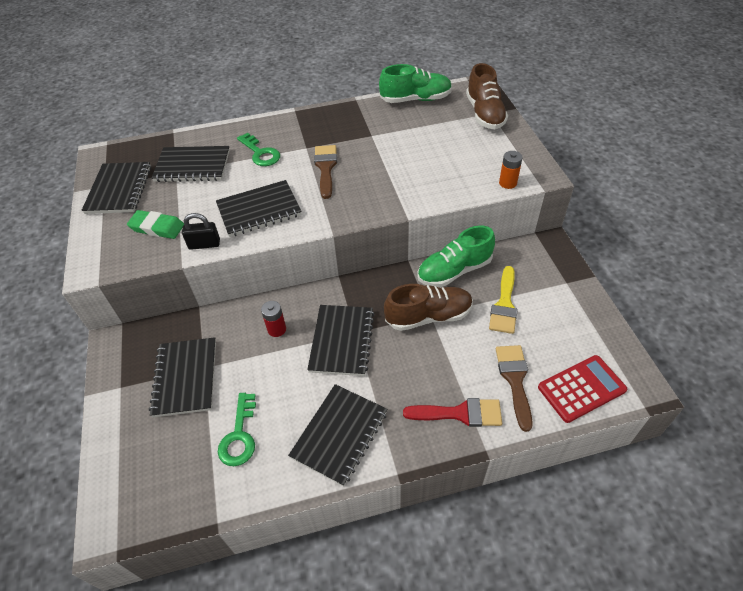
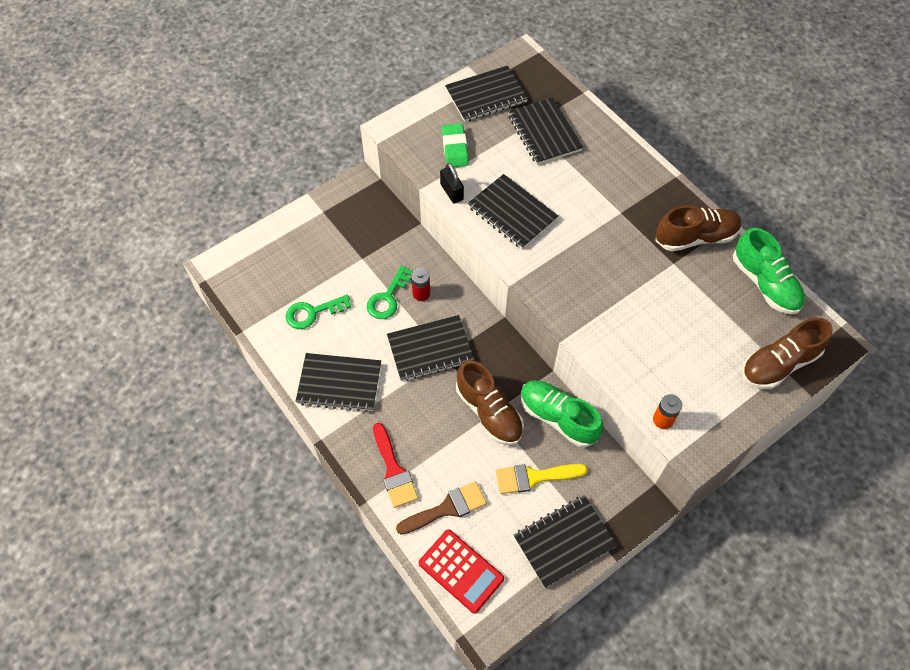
camera: 65 degrees right, 10 degrees up
(186, 378) = (348, 251): black notebook -> black notebook (564, 542)
(260, 153) = (591, 178): green key -> green key (388, 298)
(325, 168) = (599, 242): brown brush -> none
(356, 118) = (695, 237): none -> brown shoe

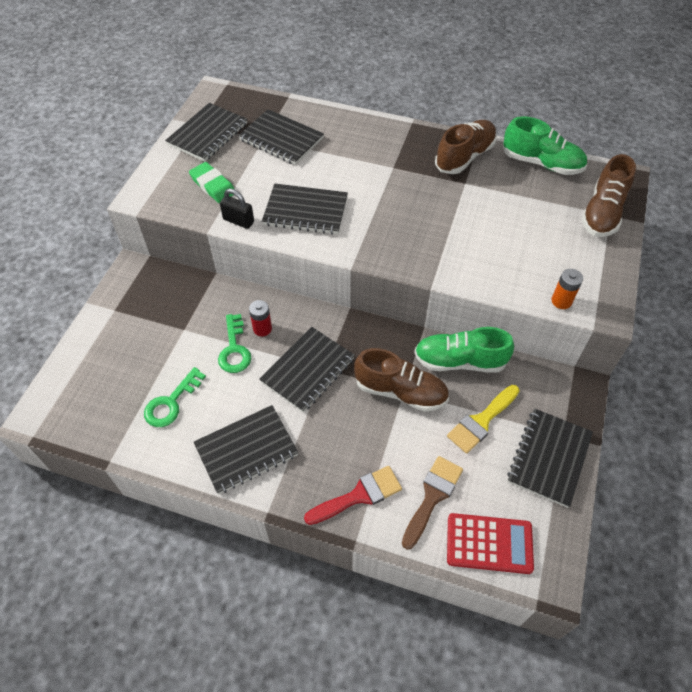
camera: 35 degrees left, 5 degrees down
(394, 470) = (359, 495): red brush -> red brush turned 60 degrees counterclockwise

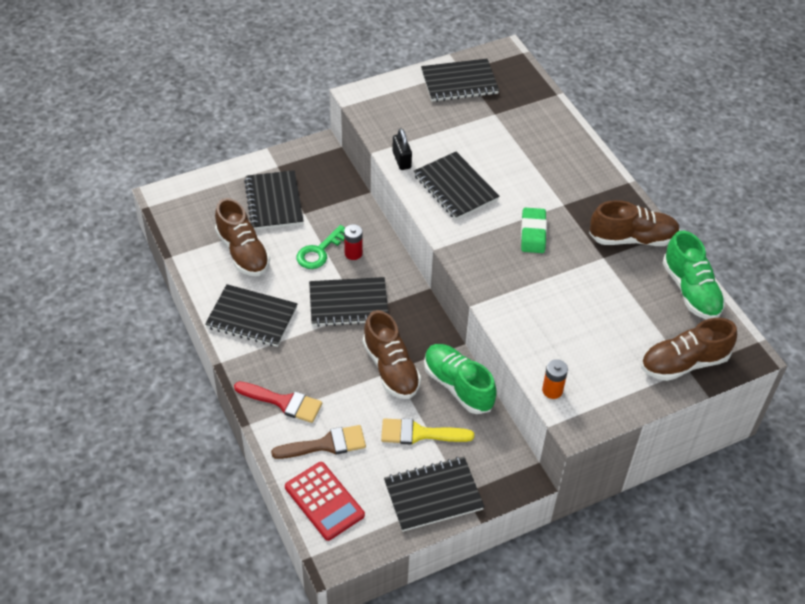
camera: 45 degrees right, 5 degrees down
(171, 403) = (243, 252): green key -> brown shoe
(213, 185) = (415, 123): green eraser -> green eraser (533, 233)
(281, 139) = (507, 123): black notebook -> black notebook (274, 202)

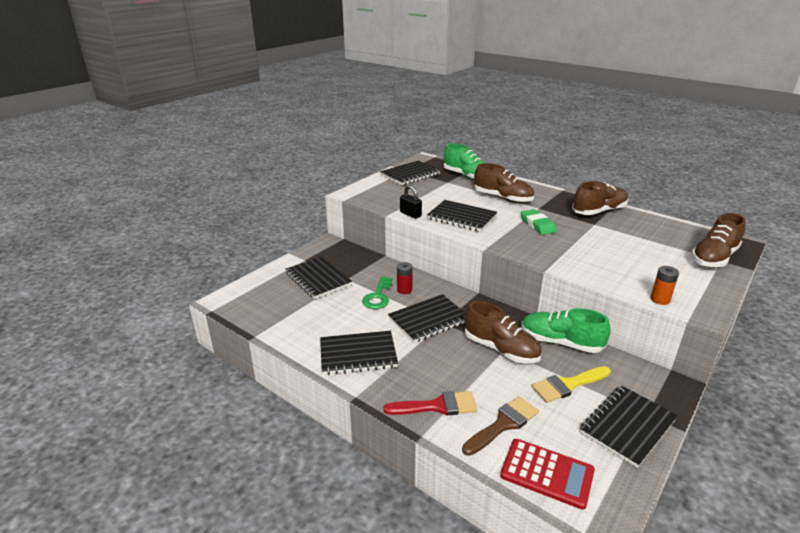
camera: 25 degrees left, 20 degrees down
(243, 252) = (316, 315): brown shoe -> brown shoe (503, 198)
(690, 291) = (664, 224): green shoe -> green shoe (467, 176)

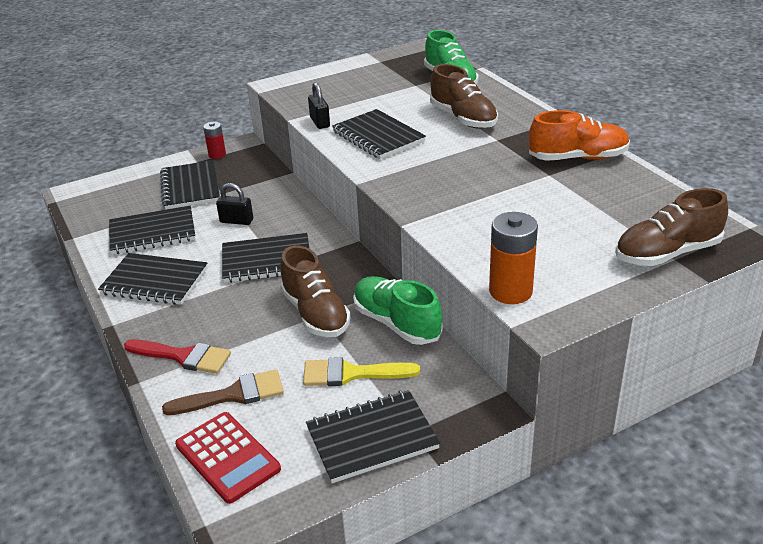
camera: 25 degrees right, 5 degrees up
(378, 296) = (236, 221): green key -> black padlock
(404, 290) = (274, 219): red battery -> red battery (217, 155)
(410, 174) = (377, 68): black notebook -> black notebook (152, 233)
(537, 225) = (466, 162): green eraser -> none
(599, 211) = (578, 158): brown shoe -> orange shoe
(660, 299) = (510, 291): orange battery -> orange battery, size x1.64

